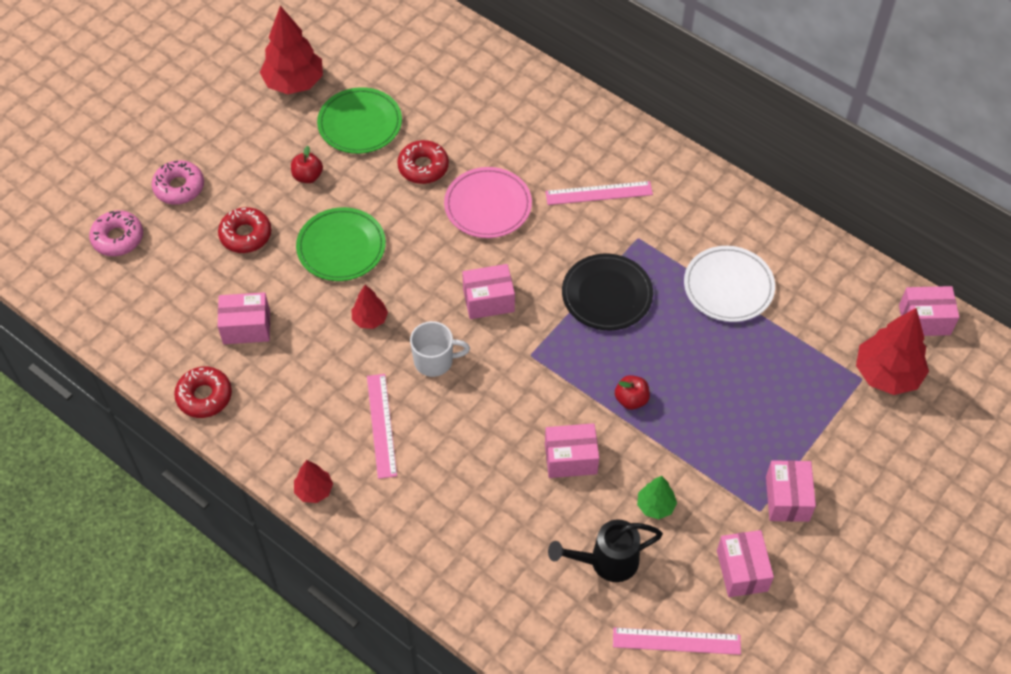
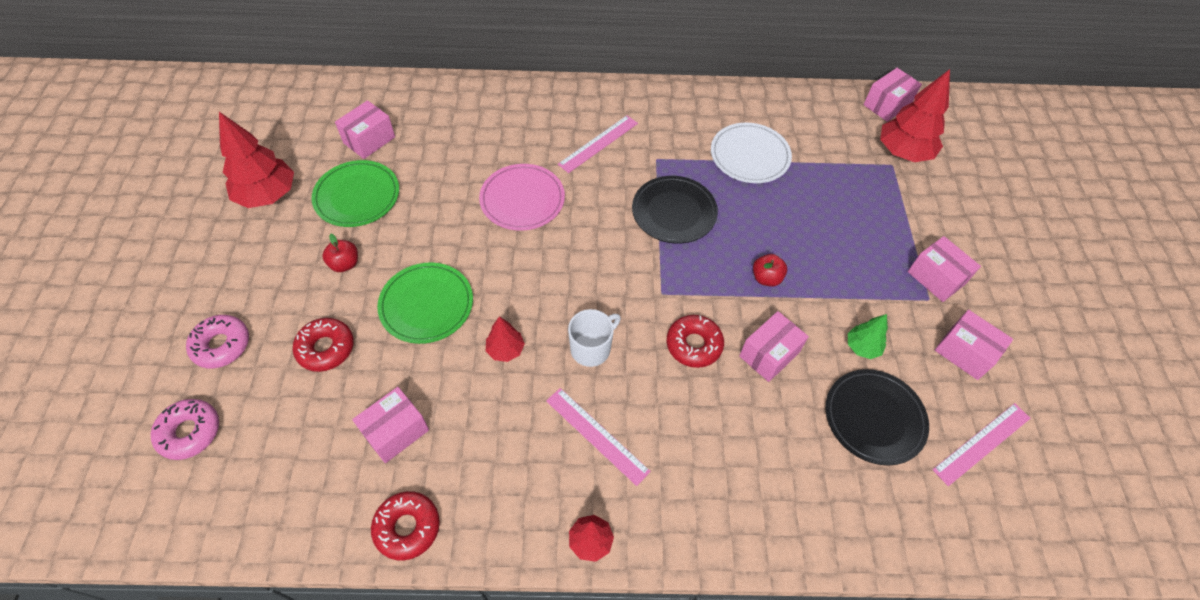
camera: 40 degrees left, 0 degrees up
(423, 167) = (442, 200): red donut -> red donut (694, 345)
(488, 300) = (590, 272): pink box -> pink box (369, 140)
(607, 561) = (874, 418): black watering can -> black plate

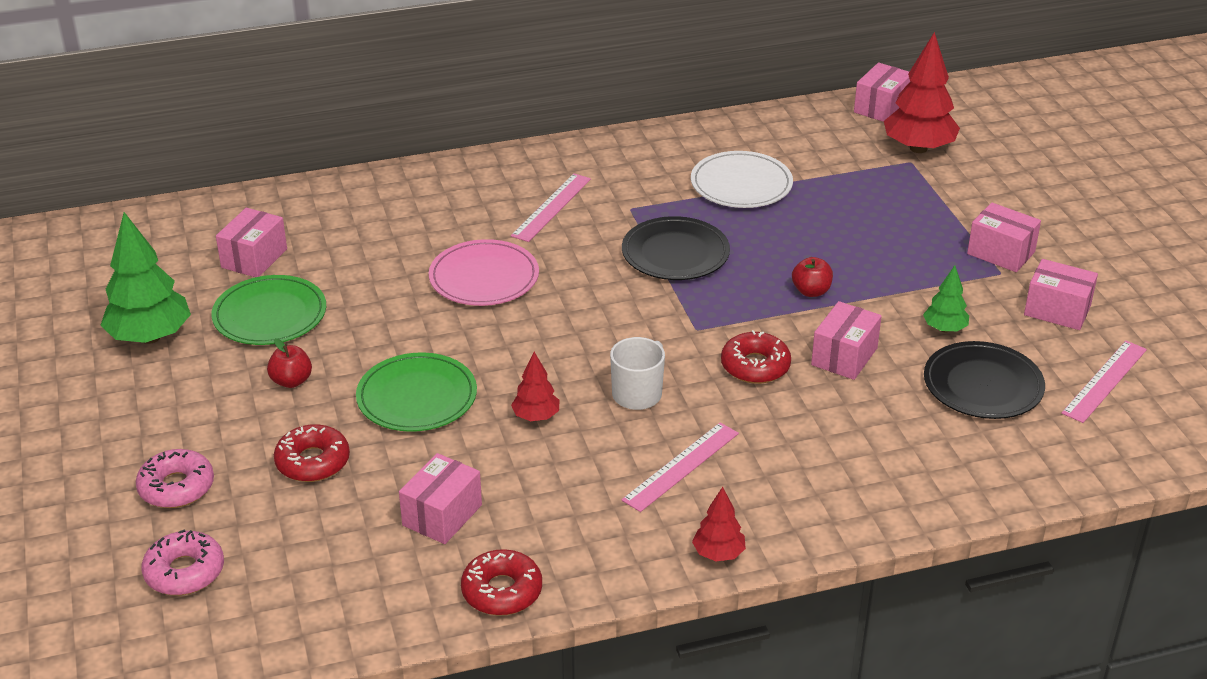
camera: 15 degrees left, 20 degrees down
(268, 195) = (150, 337): red tree -> green tree
(596, 435) = (681, 466): pink ruler -> pink ruler turned 75 degrees counterclockwise

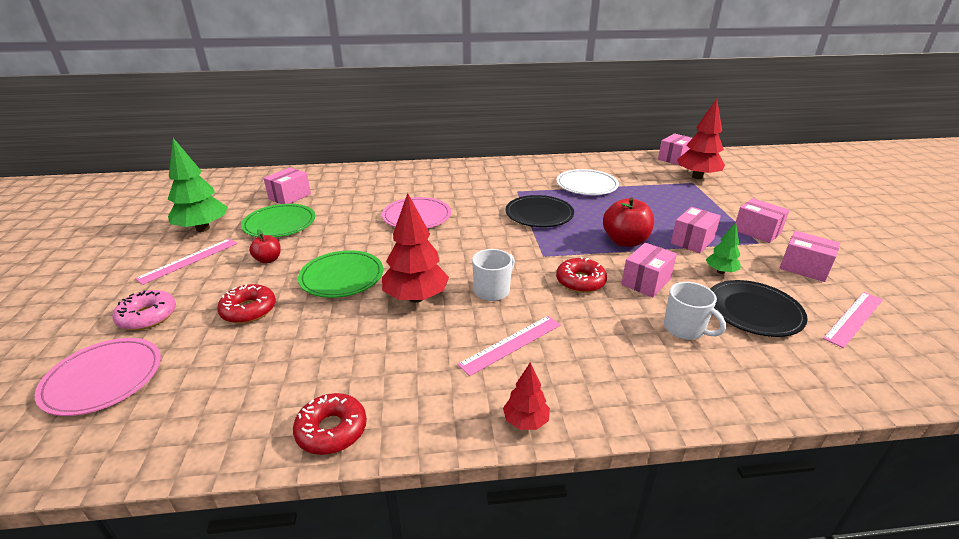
camera: 10 degrees right, 5 degrees down
(184, 572) = (103, 379): pink donut -> pink plate
(442, 515) = (316, 359): pink box -> pink box (692, 241)
(536, 416) = (416, 297): red tree -> red tree, size x1.90
(552, 207) = (471, 187): pink ruler -> pink ruler (189, 260)
(811, 291) = (625, 241): red apple -> red apple, size x1.79
(895, 420) = (685, 329): none -> white mug

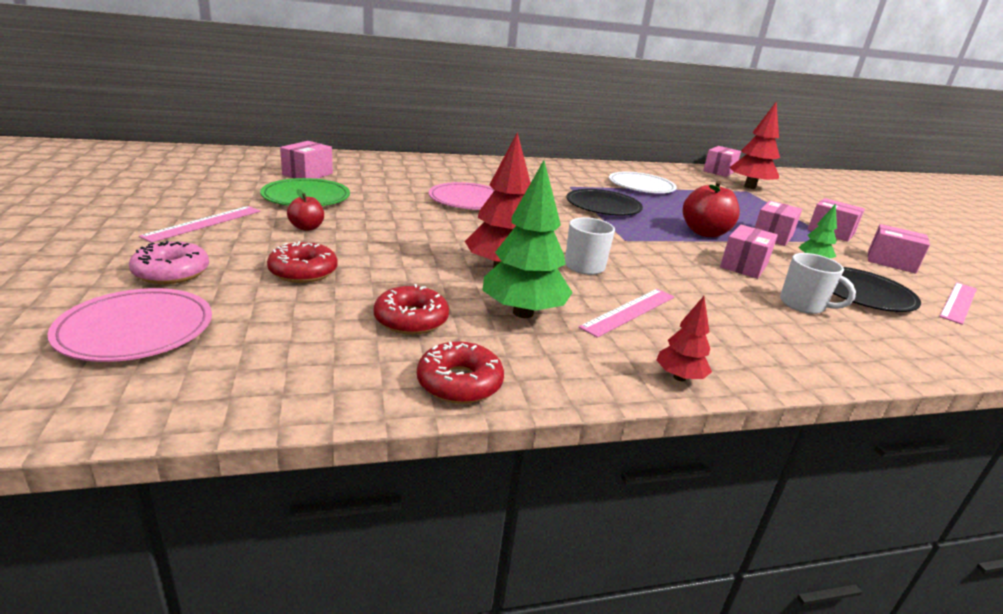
camera: 10 degrees left, 5 degrees down
(203, 228) = (209, 196): green tree -> green tree (523, 313)
(342, 277) = (405, 247): green plate -> none
(580, 281) = (676, 262): red donut -> red donut (411, 320)

